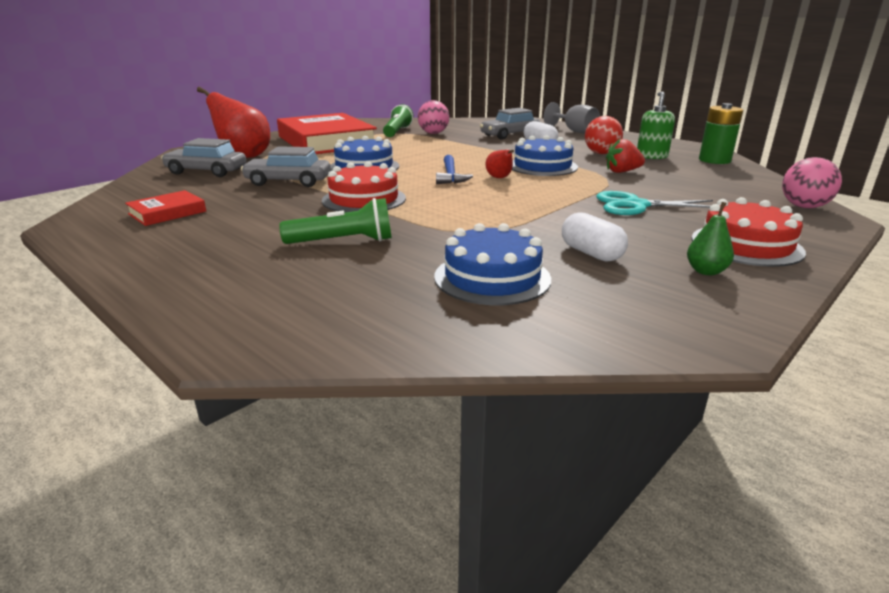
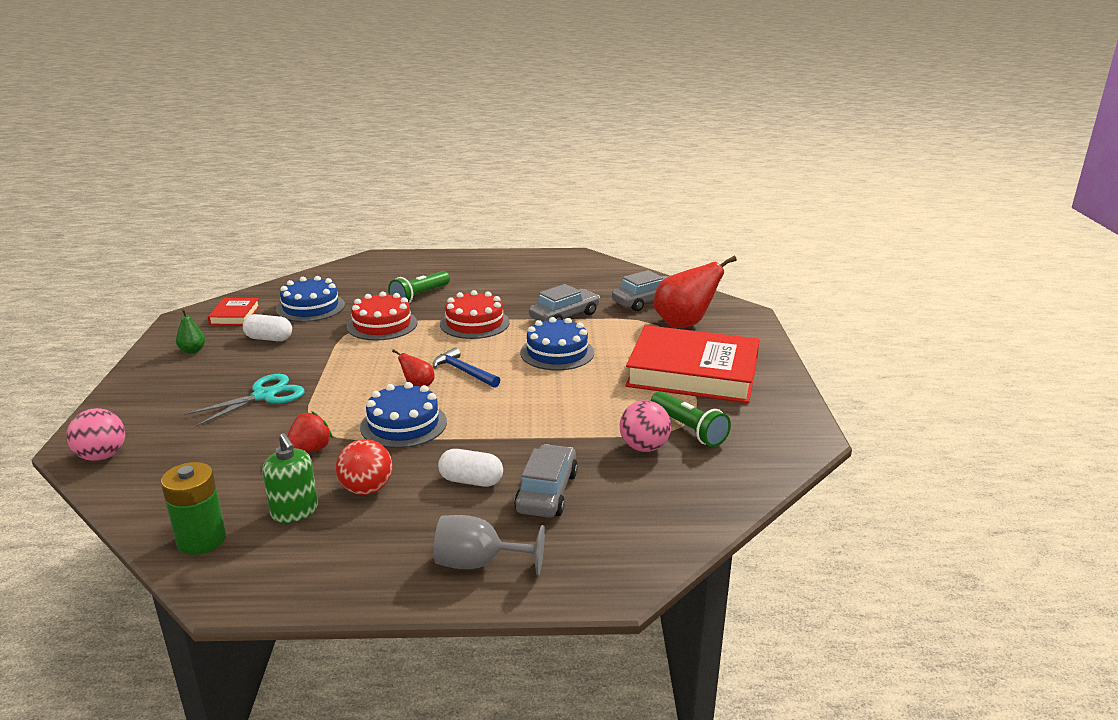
camera: 135 degrees right, 0 degrees up
(167, 213) = (556, 274): red book -> red book (235, 315)
(746, 245) = (165, 382): red cake -> red cake (382, 325)

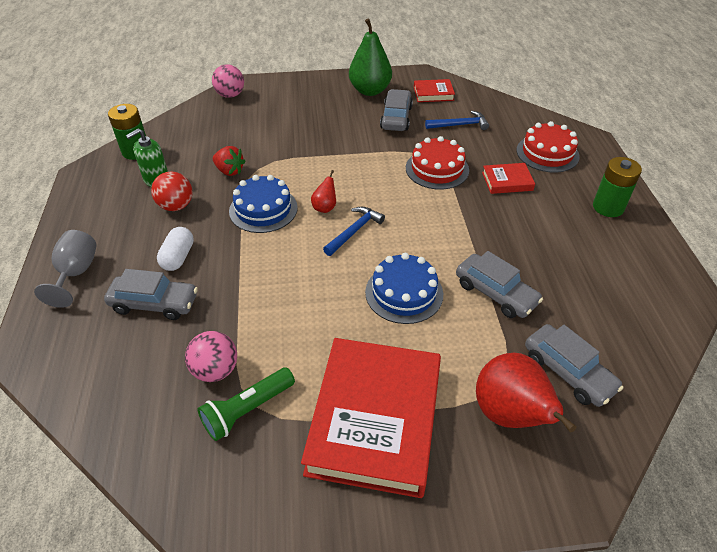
camera: 85 degrees right, 20 degrees up
(192, 350) = (370, 90): green pear -> green pear, size x2.12
(264, 396) = (305, 135): turquoise scissors -> none
(269, 339) = (396, 118): white capsule -> grey car
(310, 307) = (460, 125): blue cake -> blue hammer
(419, 296) = (507, 181): green flashlight -> red book
(474, 264) = (608, 207): none -> green battery
(474, 323) = (457, 226): red cake -> red cake (547, 153)

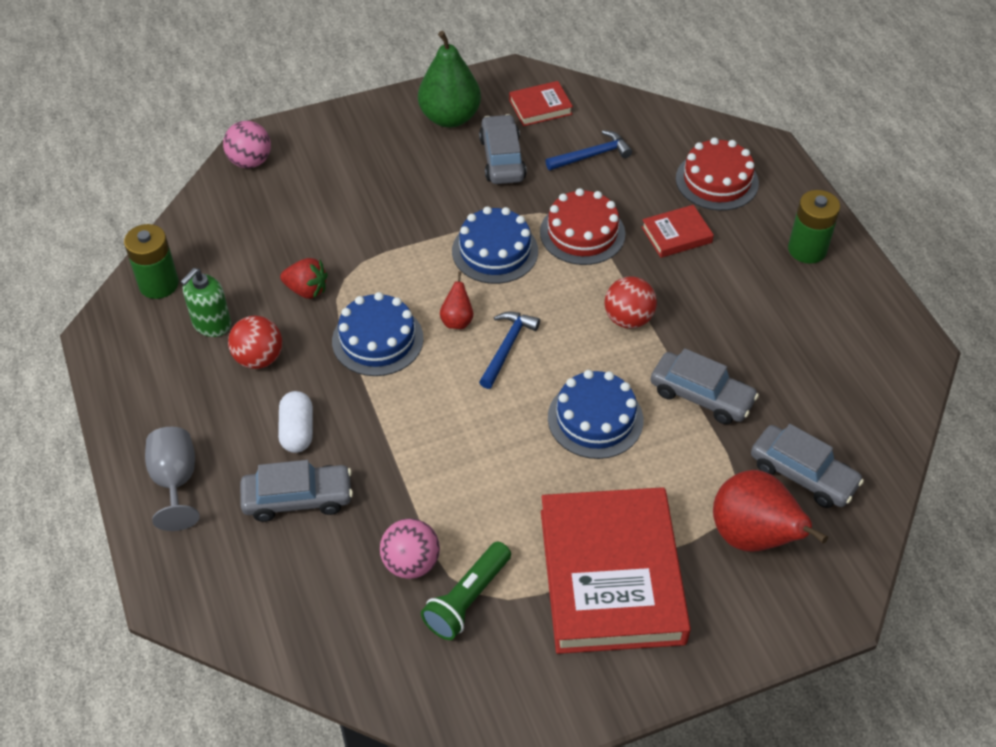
camera: 15 degrees left, 5 degrees up
(370, 169) = (495, 251): none -> blue cake
(453, 229) = (628, 319): none -> red ball

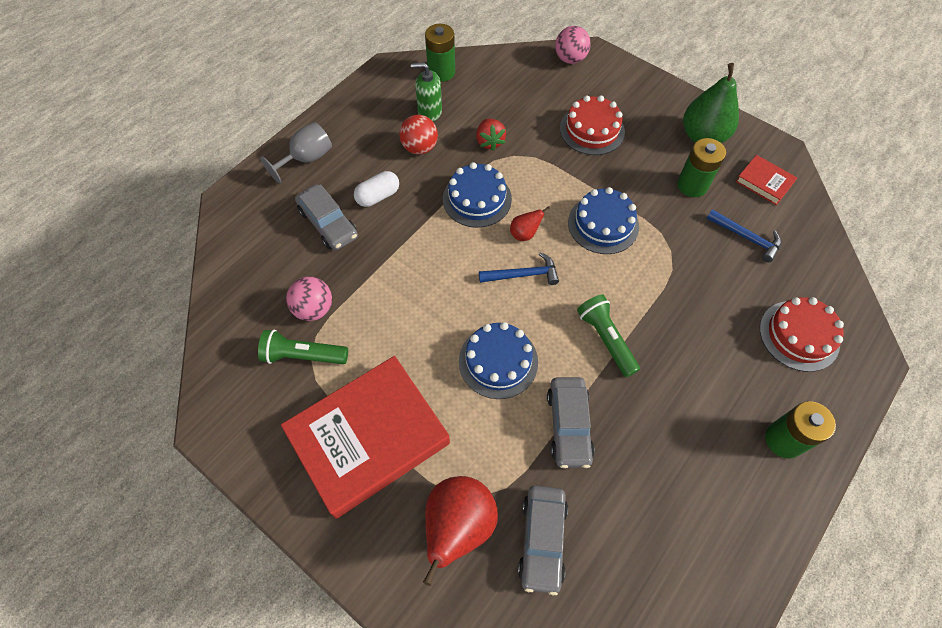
camera: 60 degrees right, 10 degrees up
(502, 159) = (692, 185): grey car -> green battery
(582, 233) = (664, 269): red cake -> red cake (592, 130)
(628, 319) = (606, 339): red ball -> green flashlight
(676, 235) = (716, 333): red book -> none

